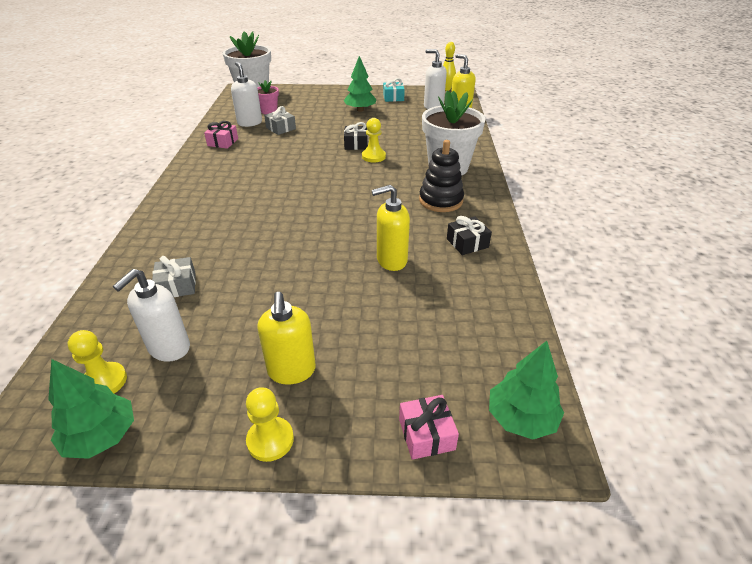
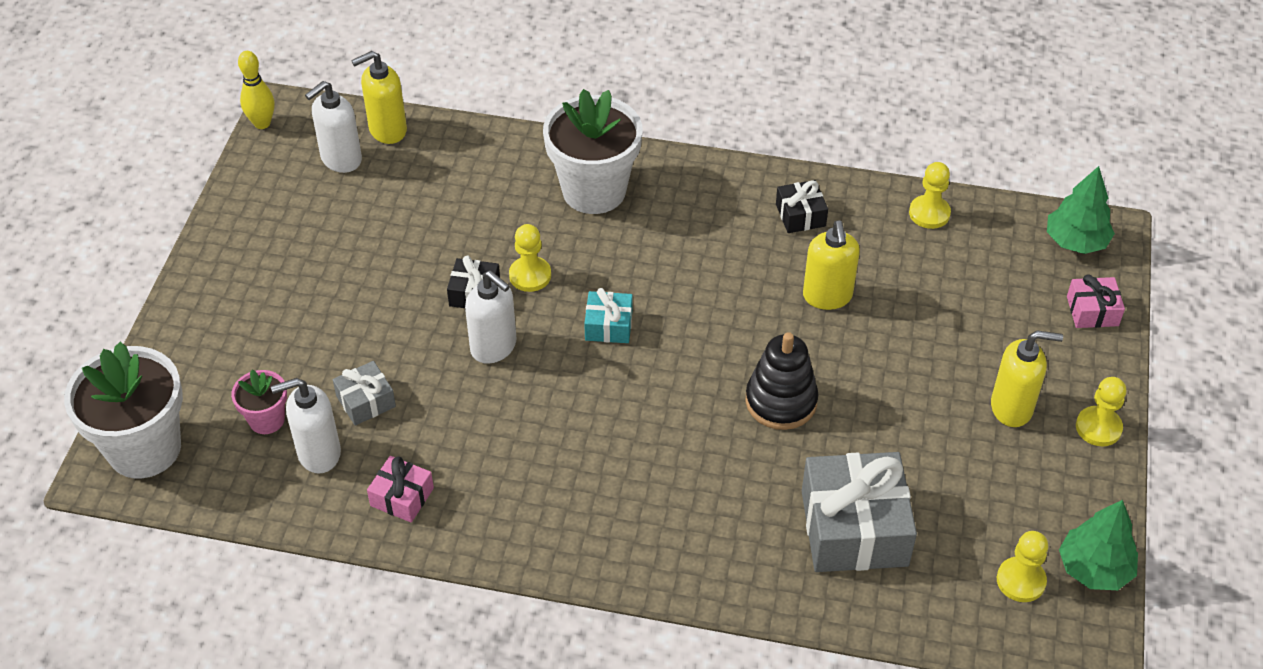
camera: 80 degrees left, 10 degrees up
(169, 348) = (971, 524): white soap dispenser -> white soap dispenser (494, 347)
(177, 286) = (854, 528): grey gift -> grey gift, size x2.02
(360, 110) = (319, 269): green tree -> none
(393, 97) = (273, 210): turquoise gift -> turquoise gift (608, 326)
(441, 200) = (691, 219): black stacking toy -> black stacking toy (781, 401)
(504, 309) = (929, 213): none -> yellow pawn

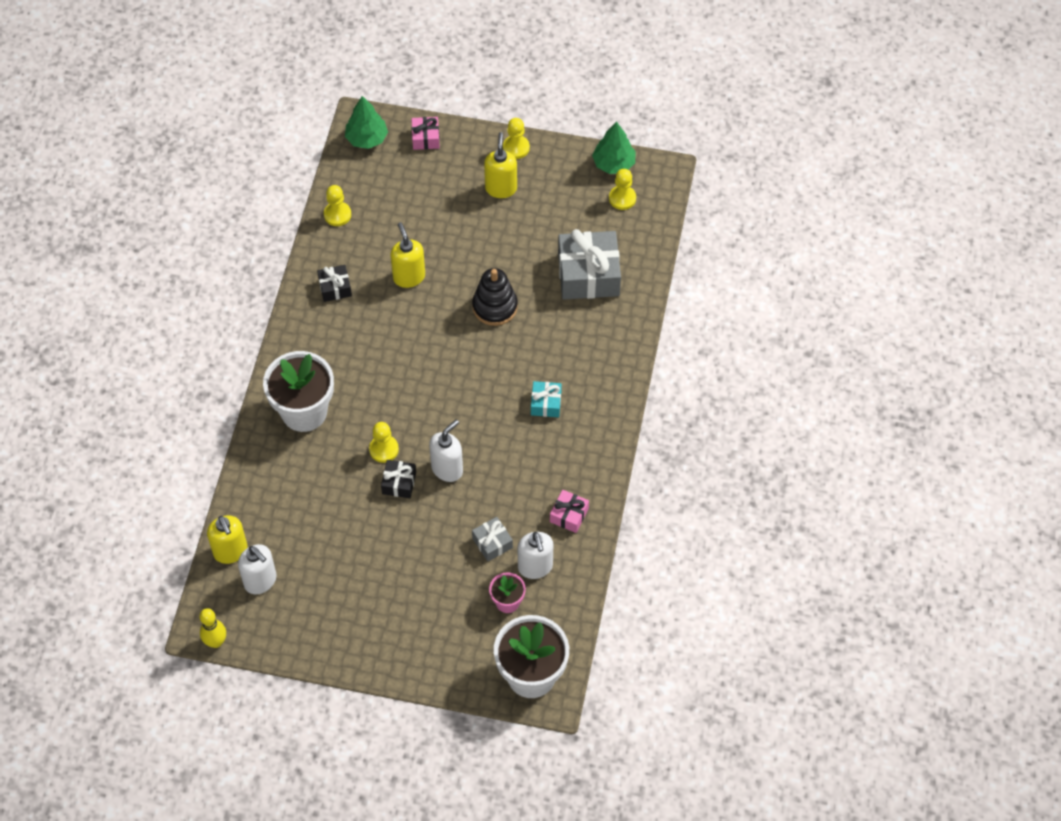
camera: 90 degrees left, 10 degrees up
(608, 326) = (430, 401): turquoise gift -> turquoise gift (546, 403)
(827, 296) = (409, 277): yellow soap dispenser -> yellow soap dispenser turned 105 degrees counterclockwise

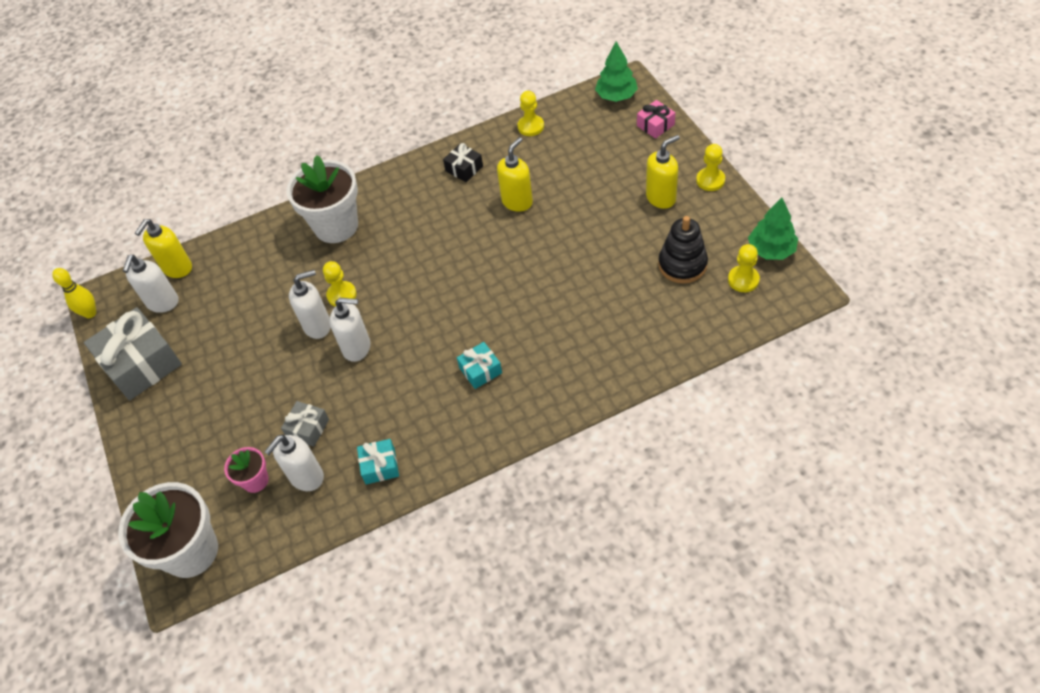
camera: 60 degrees right, 5 degrees down
(399, 483) = (318, 326): black gift -> white soap dispenser
(495, 307) = (543, 271): black stacking toy -> black stacking toy (682, 264)
(569, 515) = (380, 466): pink gift -> turquoise gift
(588, 275) = (640, 310): grey gift -> grey gift (141, 364)

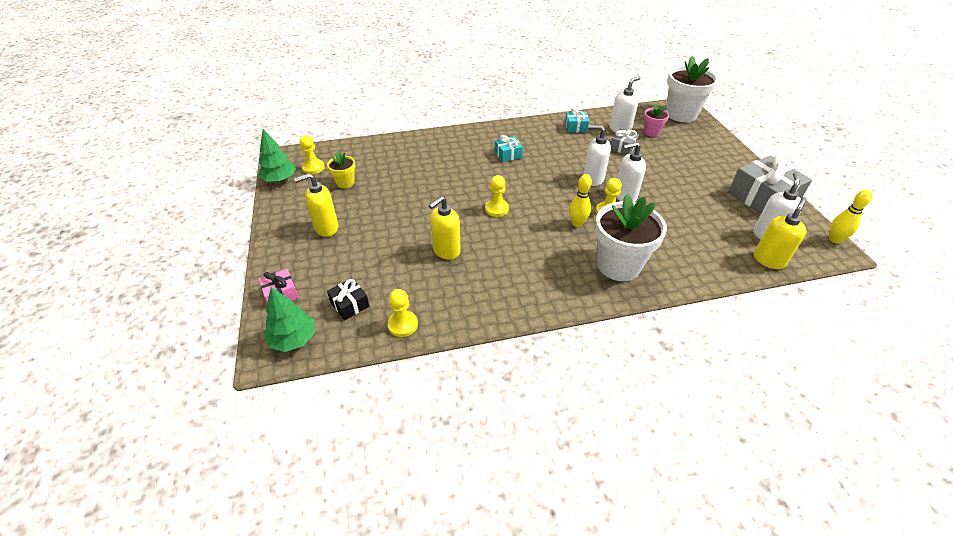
camera: 175 degrees left, 10 degrees down
(378, 269) = (577, 223): none -> yellow bowling pin
(464, 168) = (487, 293): black gift -> black gift (350, 304)
(682, 264) = (345, 183): black stacking toy -> yellow flower pot
(710, 180) = (277, 233): yellow pawn -> yellow pawn (496, 209)

